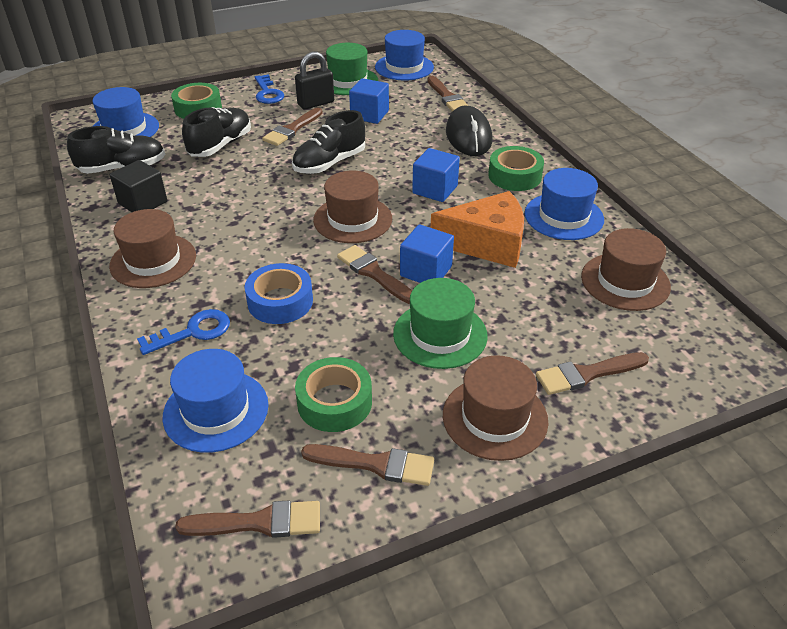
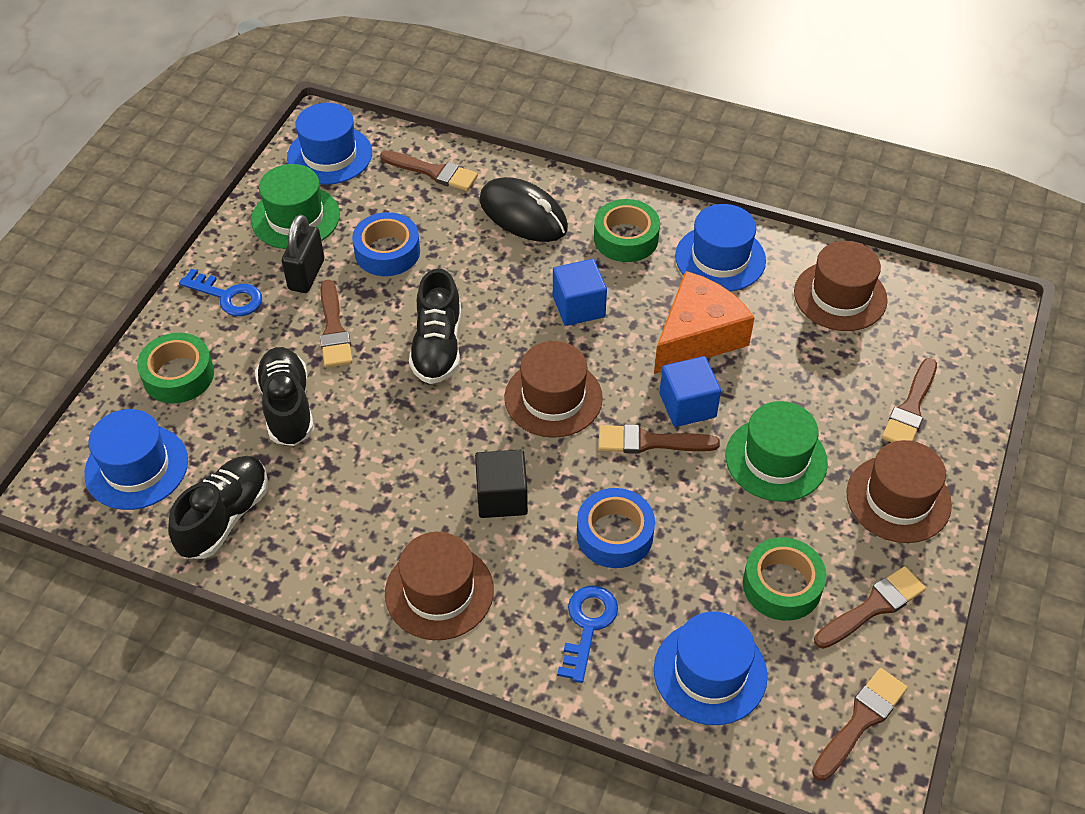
camera: 45 degrees left, 10 degrees up
(143, 203) = (320, 540): black cube -> black cube (502, 497)
(369, 115) = (387, 252): blue cube -> blue tape

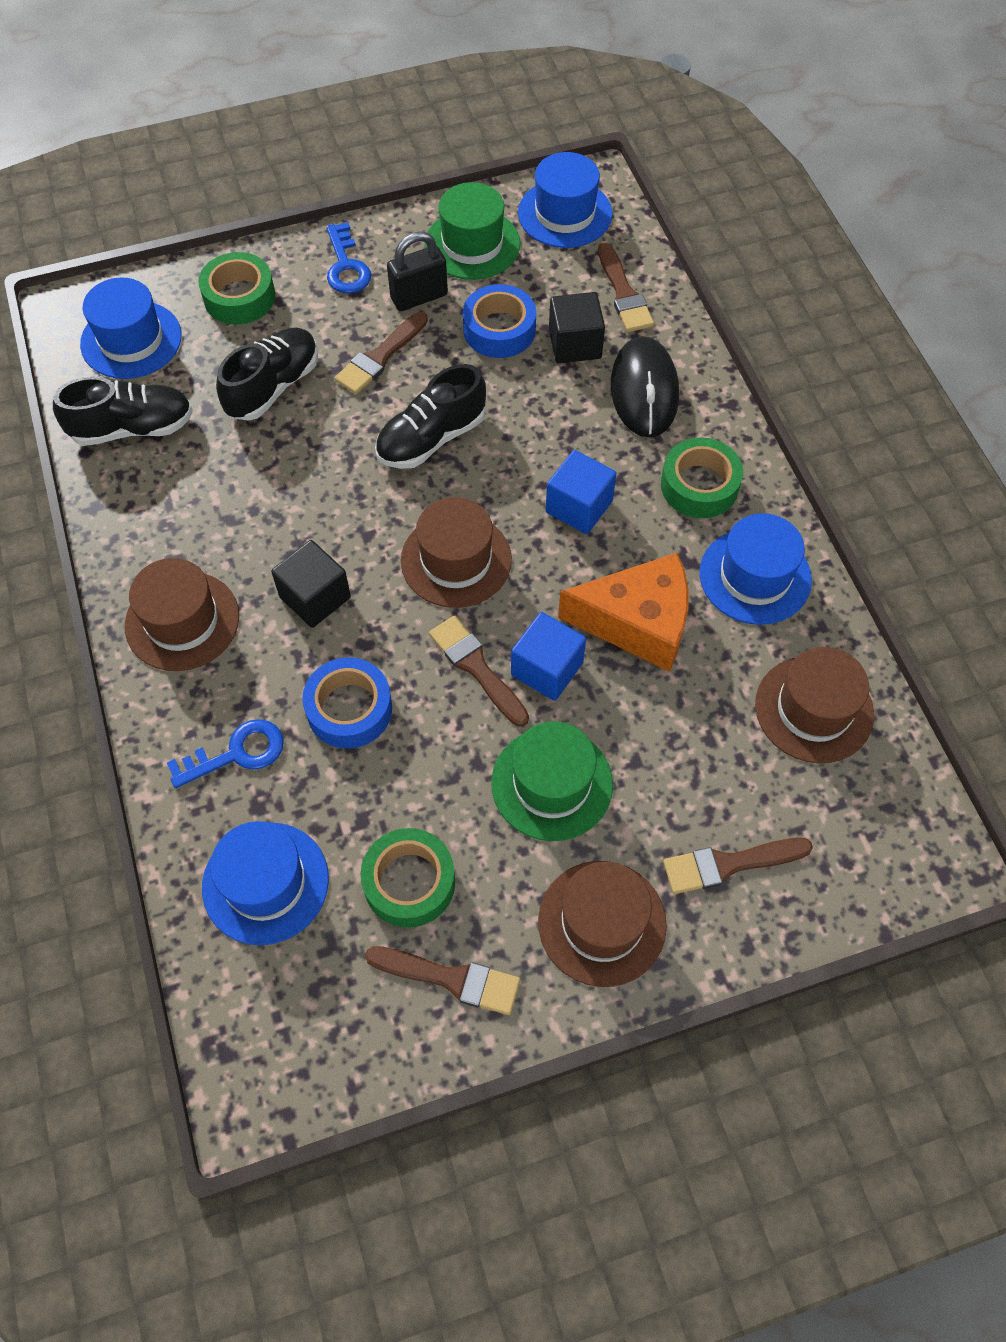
camera: 50 degrees right, 10 degrees up
(445, 222) = (575, 344): none -> black cube
(860, 720) = (313, 1046): brown brush -> none

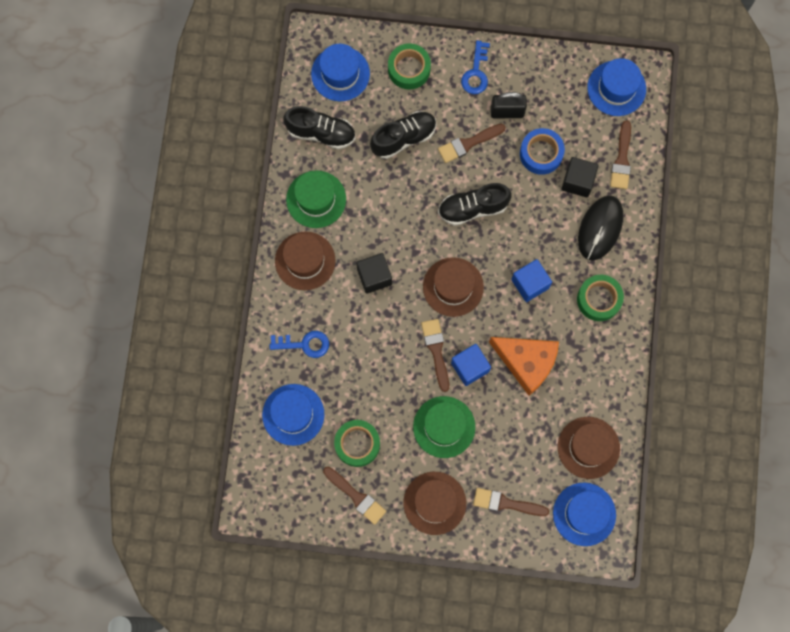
camera: 25 degrees right, 15 degrees up
(349, 709) = (366, 345): blue tape -> none
(472, 244) = (553, 87): green hat -> green hat (316, 199)
(755, 576) = (599, 364): blue hat -> blue hat (584, 514)

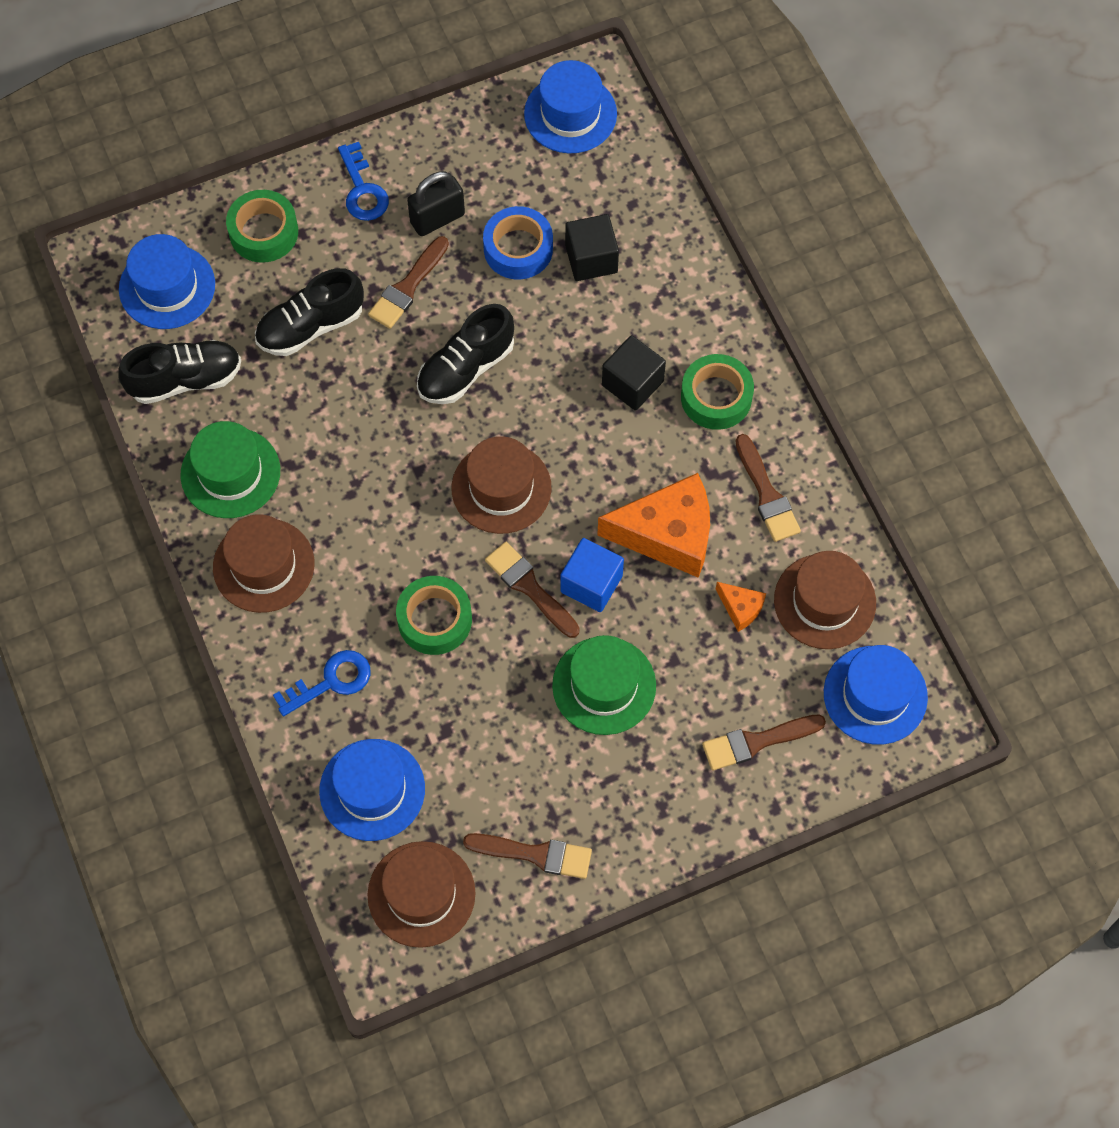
camera: 30 degrees left, 10 degrees down
(357, 444) = (492, 779): green tape -> green tape (434, 619)
(374, 276) = (379, 533): black cube -> black cube (632, 383)
(403, 138) = (310, 326): black shoe -> black shoe turned 150 degrees counterclockwise
(434, 503) = (654, 799): brown hat -> brown hat (421, 894)
(530, 284) = (608, 427): blue cube -> none
(541, 425) = (740, 608): none -> orange cheese
(600, 228) = (660, 304): black mouse -> none
(622, 159) = (634, 200): brown brush -> brown brush (766, 494)

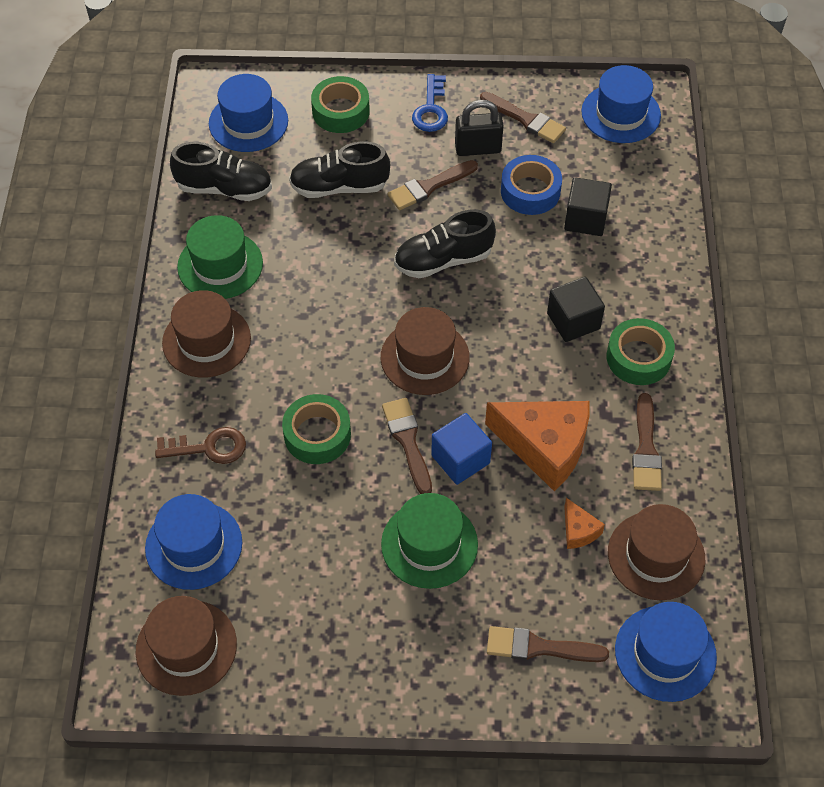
camera: 25 degrees right, 10 degrees down
(330, 682) = (208, 448): blue key -> brown key
(535, 854) = (298, 657): brown brush -> brown brush (525, 119)

